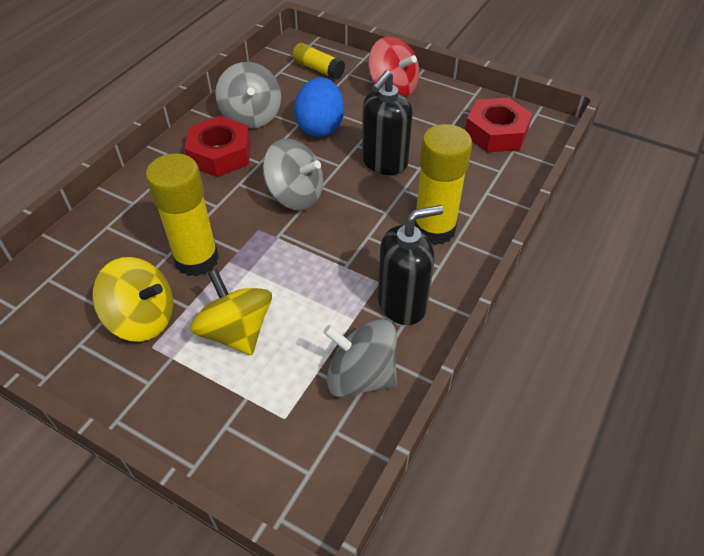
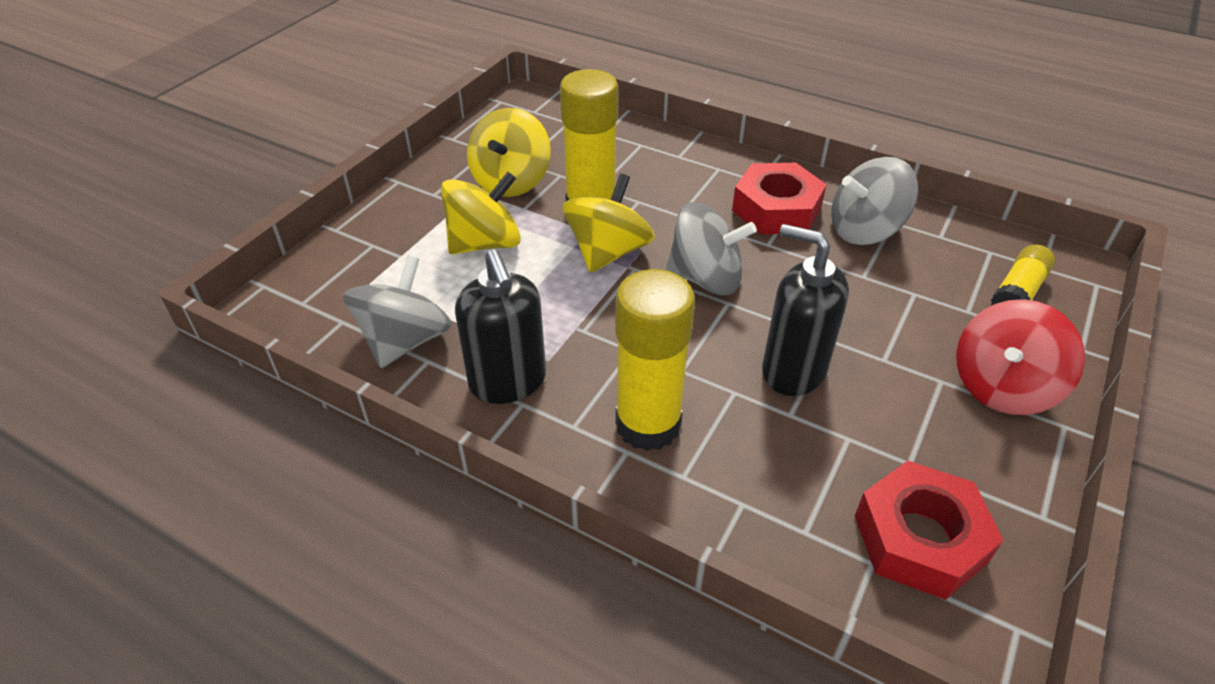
camera: 90 degrees right, 5 degrees down
(259, 248) = (608, 252): none -> yellow spinning top
(295, 195) = (706, 278): grey spinning top -> grey spinning top turned 105 degrees counterclockwise
(320, 127) = (862, 298): blue egg -> none

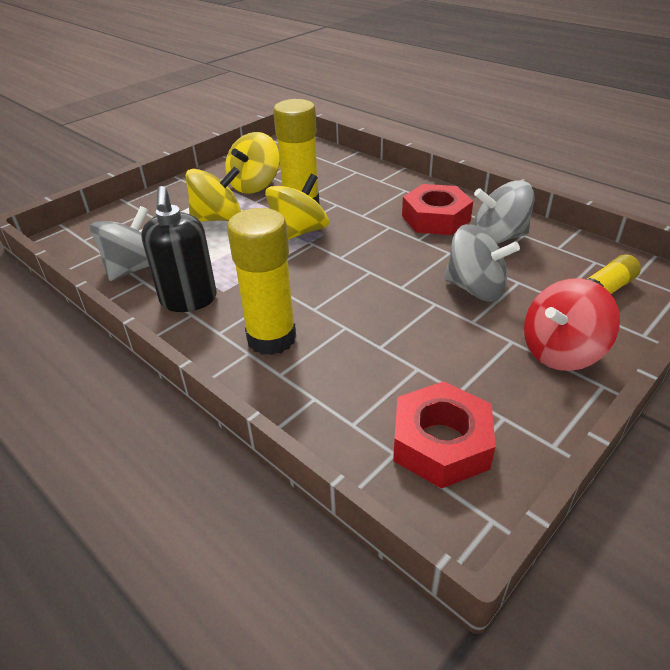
camera: 15 degrees right, 5 degrees down
(706, 278) = (361, 255): grey spinning top -> grey spinning top (475, 289)
(793, 370) = (396, 319): black soap dispenser -> none

